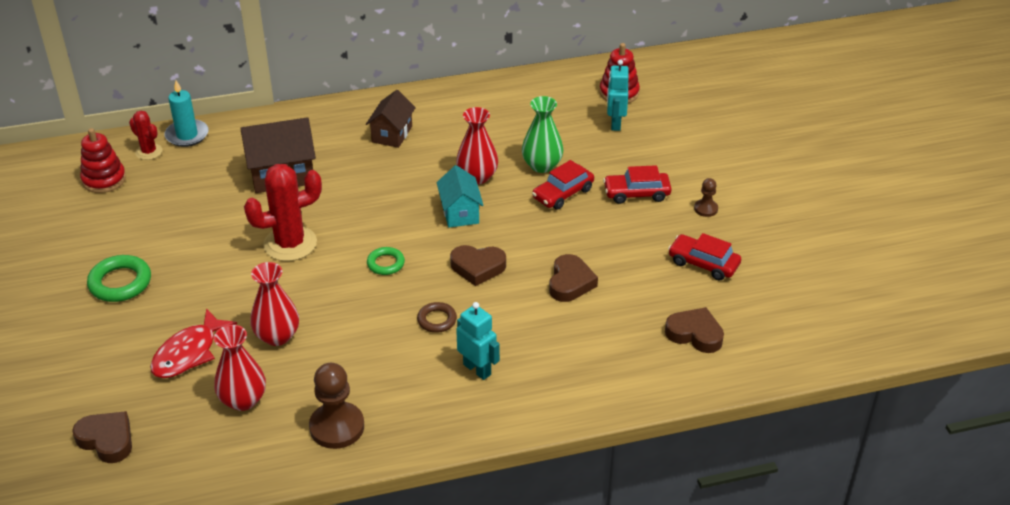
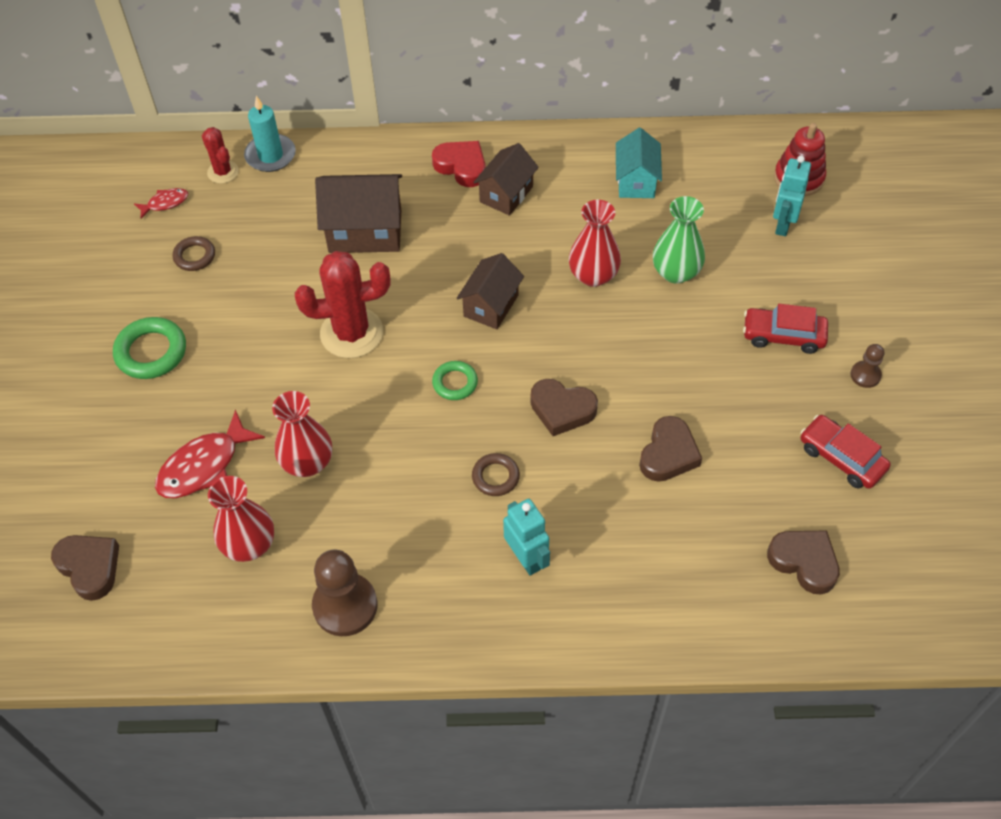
camera: 15 degrees right, 15 degrees up
(104, 179) = (165, 203): red stacking toy -> red fish
(140, 212) = (194, 256): none -> brown ring
(350, 121) = (461, 166): none -> red heart
(400, 208) = (491, 305): none -> brown house
(460, 212) = (560, 325): turquoise house -> turquoise house (636, 181)
(563, 193) = (691, 319): red car -> none

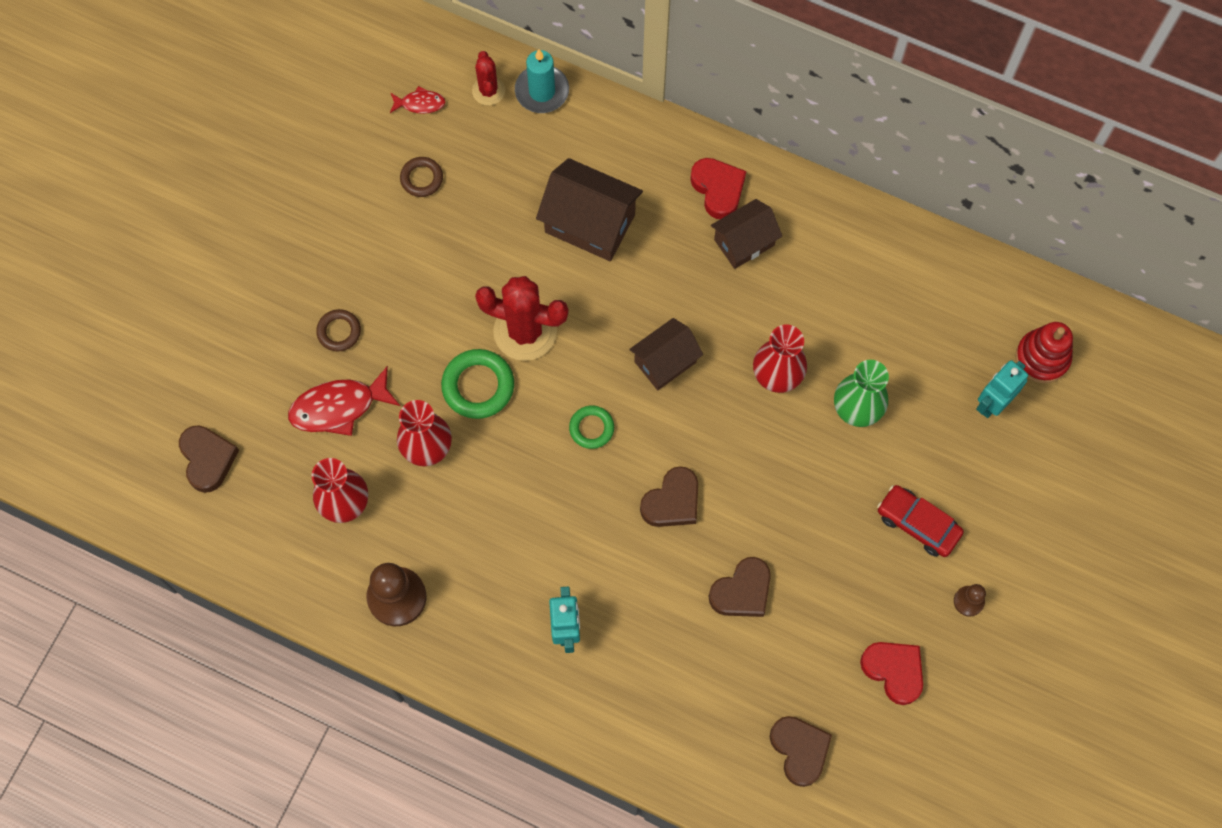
camera: 25 degrees right, 15 degrees up
(151, 352) = (341, 267): green ring -> green ring (478, 386)
(495, 477) = (579, 539): brown ring -> brown ring (339, 332)
(562, 409) = (672, 501): brown heart -> brown heart turned 90 degrees counterclockwise
(636, 181) = (878, 286): turquoise house -> none
(841, 458) = (894, 671): red car -> red heart

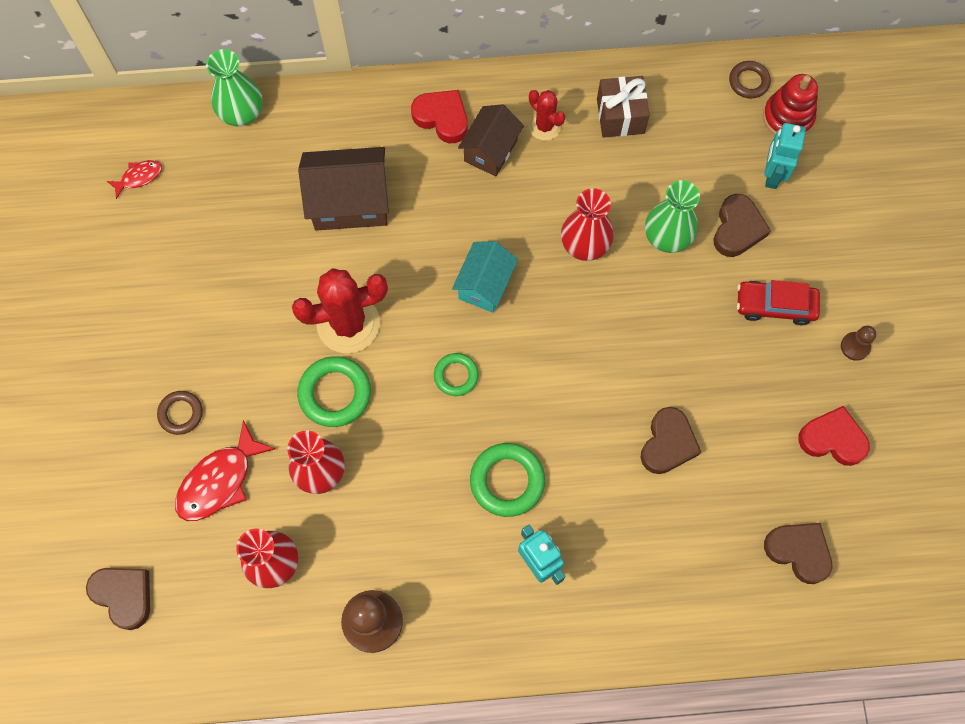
camera: 30 degrees left, 0 degrees up
(422, 178) = (178, 241): brown ring -> brown ring (748, 82)
(488, 91) = (194, 136): red cactus -> red cactus (544, 126)
(542, 91) = (241, 113): turquoise candle -> green vase
(581, 544) = (507, 481): none -> green ring
(665, 362) = (485, 285): brown house -> turquoise house
(672, 501) = (563, 400): brown heart -> brown heart (737, 229)
(883, 273) = (620, 116): none -> brown gift

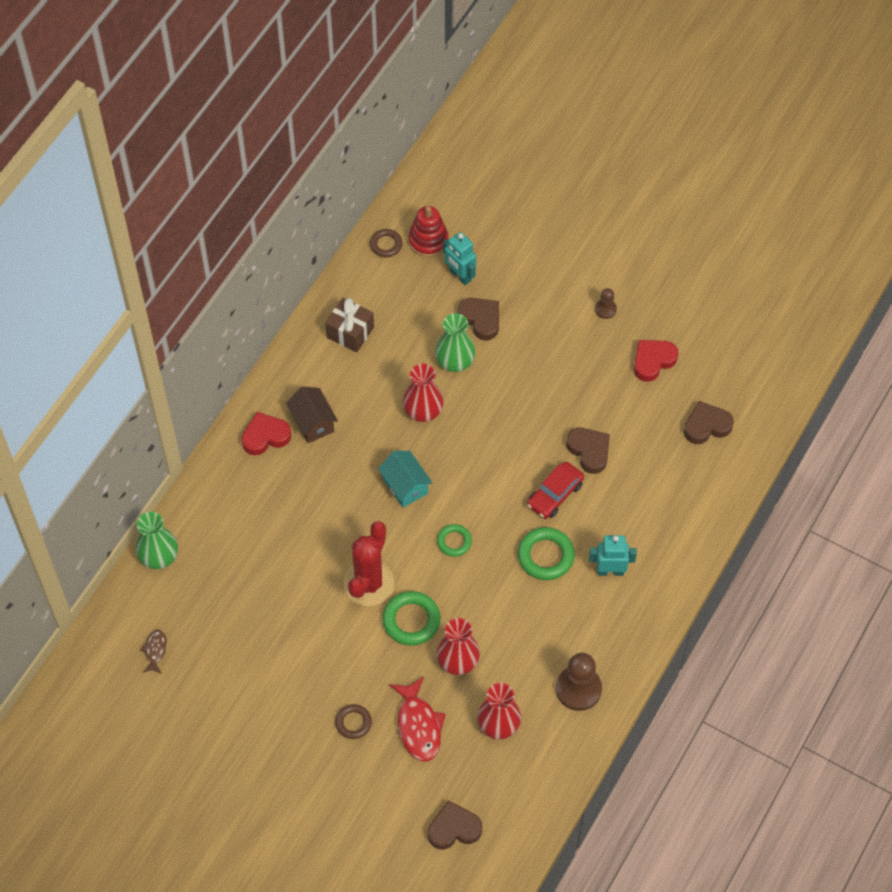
camera: 55 degrees left, 10 degrees down
(139, 177) = (155, 650): red fish -> brown fish
(350, 202) = (282, 530): brown house -> none
(544, 126) = (321, 380): red cactus -> none
(775, 305) = (547, 333): red car -> red car (555, 494)

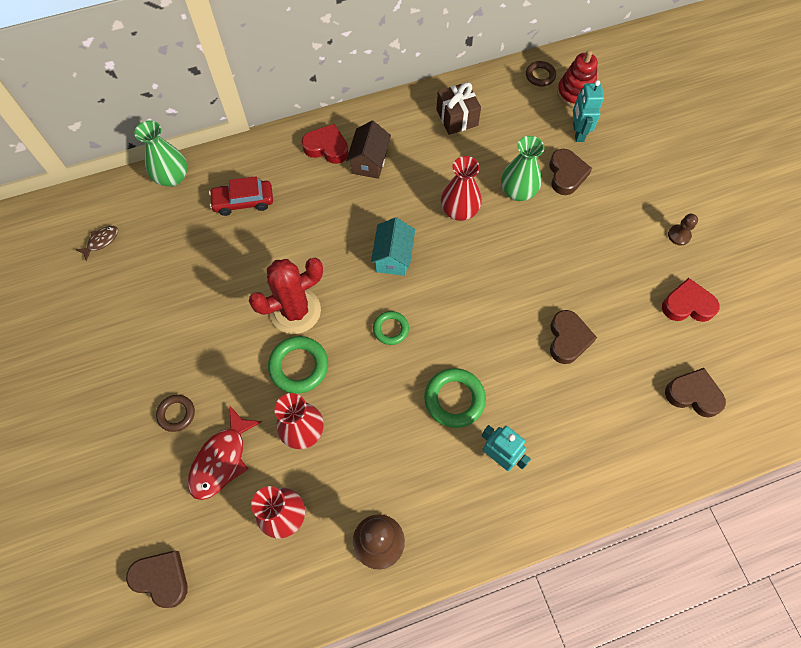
camera: 40 degrees right, 5 degrees up
(555, 494) = (507, 353): red car -> red car (243, 201)

